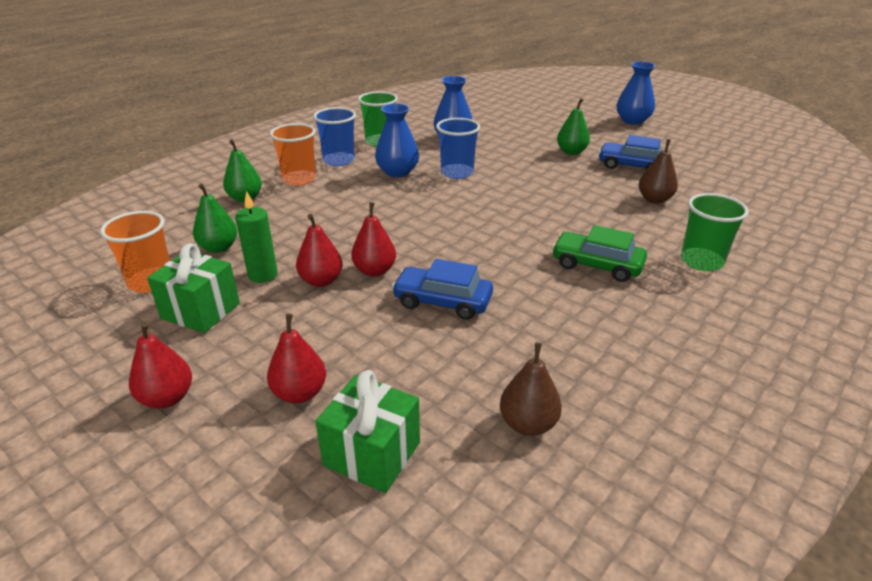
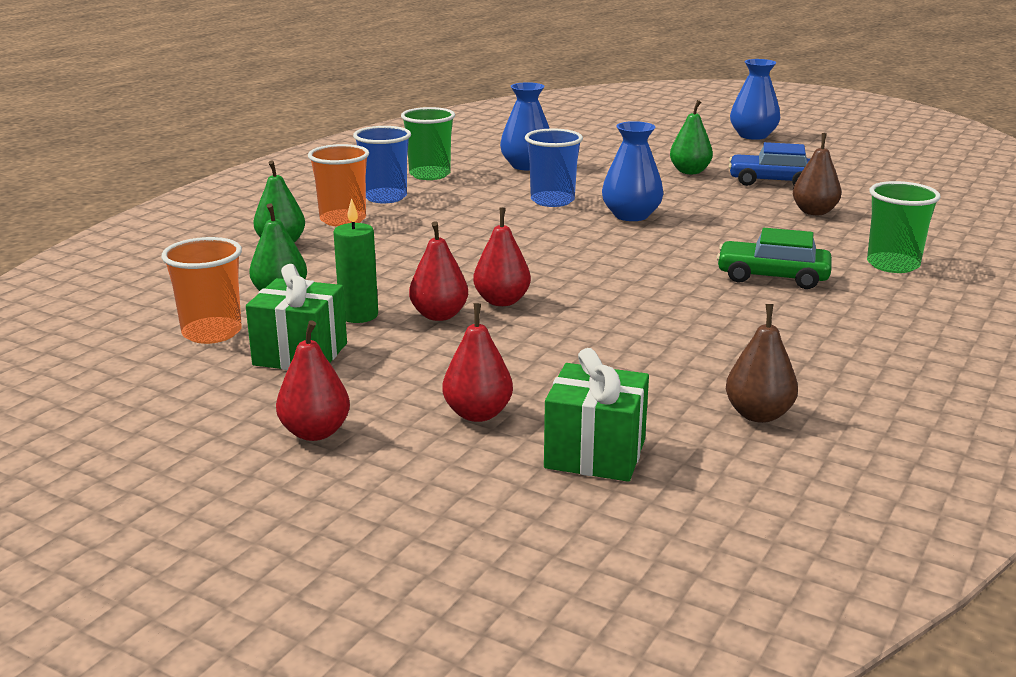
camera: 10 degrees left, 10 degrees down
(397, 172) = (472, 204): blue vase -> blue vase (631, 215)
(442, 301) = (603, 322): blue car -> none

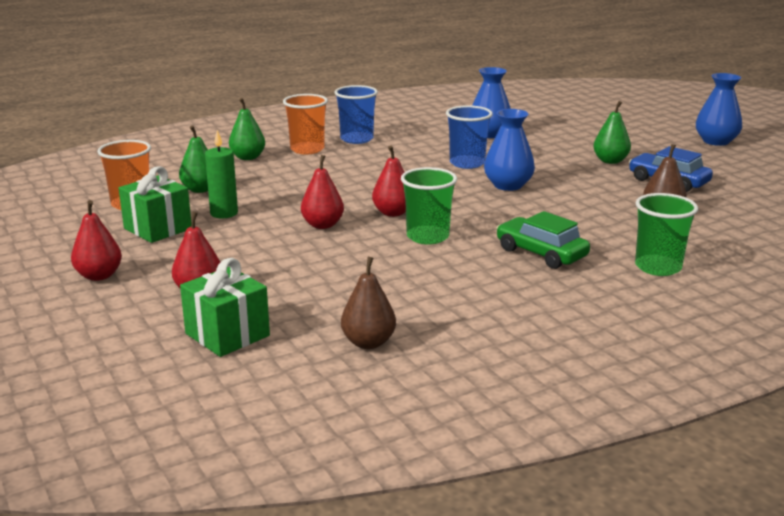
camera: 30 degrees right, 0 degrees up
(430, 175) = (410, 128): green cup -> green cup (427, 237)
(439, 315) = (270, 225): red pear -> red pear (393, 213)

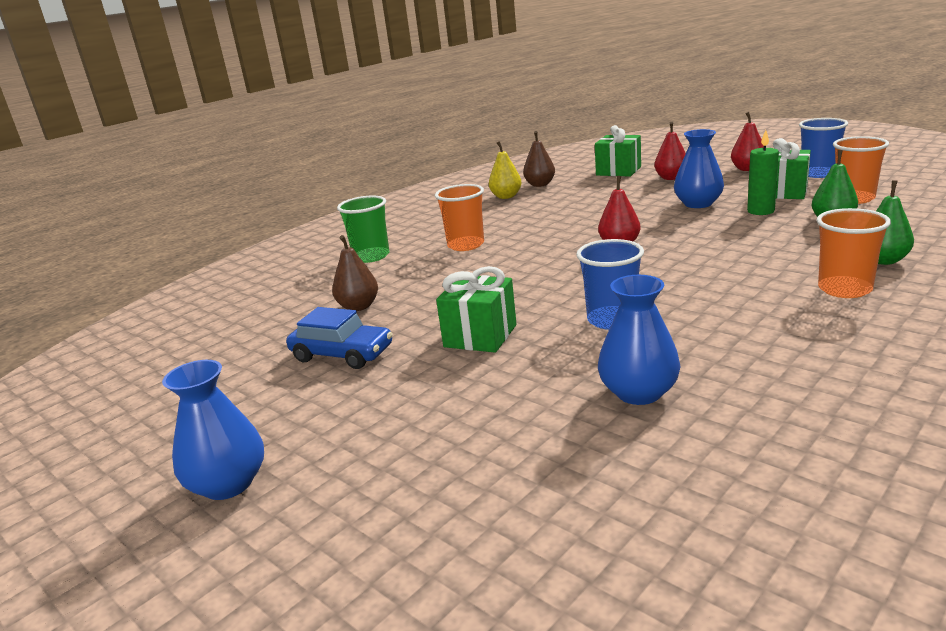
camera: 165 degrees right, 0 degrees up
(322, 225) = (663, 223): red pear -> none
(356, 139) = (819, 324): blue cup -> blue cup (818, 174)
(427, 237) = (566, 235): green cup -> none
(440, 329) = (506, 196): none -> yellow pear
(508, 185) = (535, 300): blue vase -> blue vase (698, 204)
(541, 253) = (466, 245): green car -> orange cup
(562, 172) = (480, 336): none -> green gift
(610, 161) = (420, 375): green pear -> none

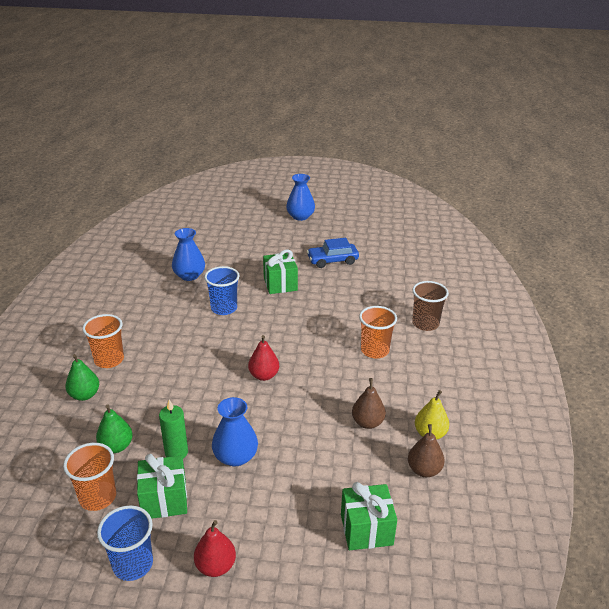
camera: 140 degrees right, 10 degrees up
(358, 307) = (367, 285): brown pear -> brown pear (367, 422)
(371, 256) = (425, 324): green cup -> brown cup
(671, 178) = (292, 518): red pear -> none

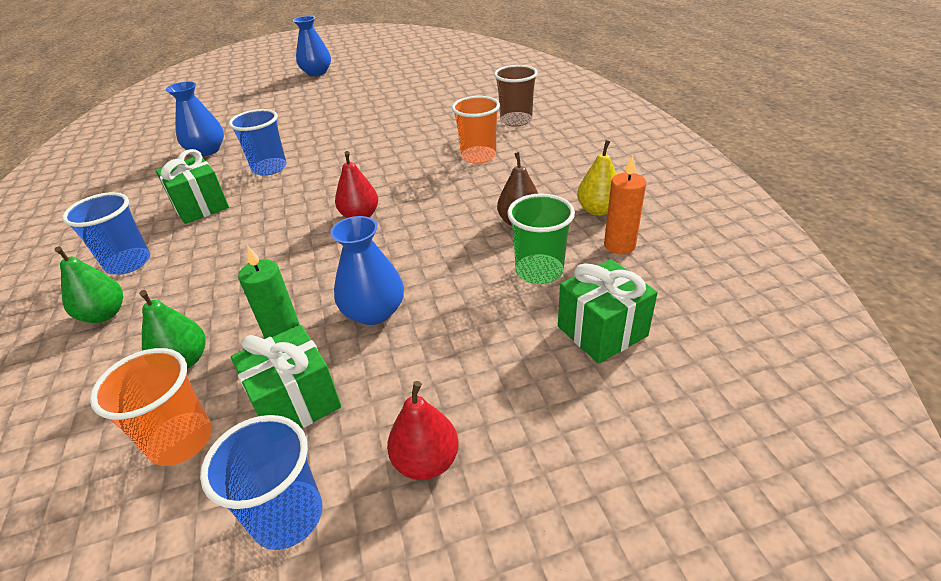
camera: 20 degrees left, 5 degrees up
(109, 360) = (128, 263): orange cup -> blue cup
(280, 284) = (328, 130): green gift -> green gift (200, 207)
(332, 260) = (377, 97): blue car -> none
(355, 468) = (539, 271): none -> green cup
(424, 470) = (619, 245): brown pear -> orange candle

